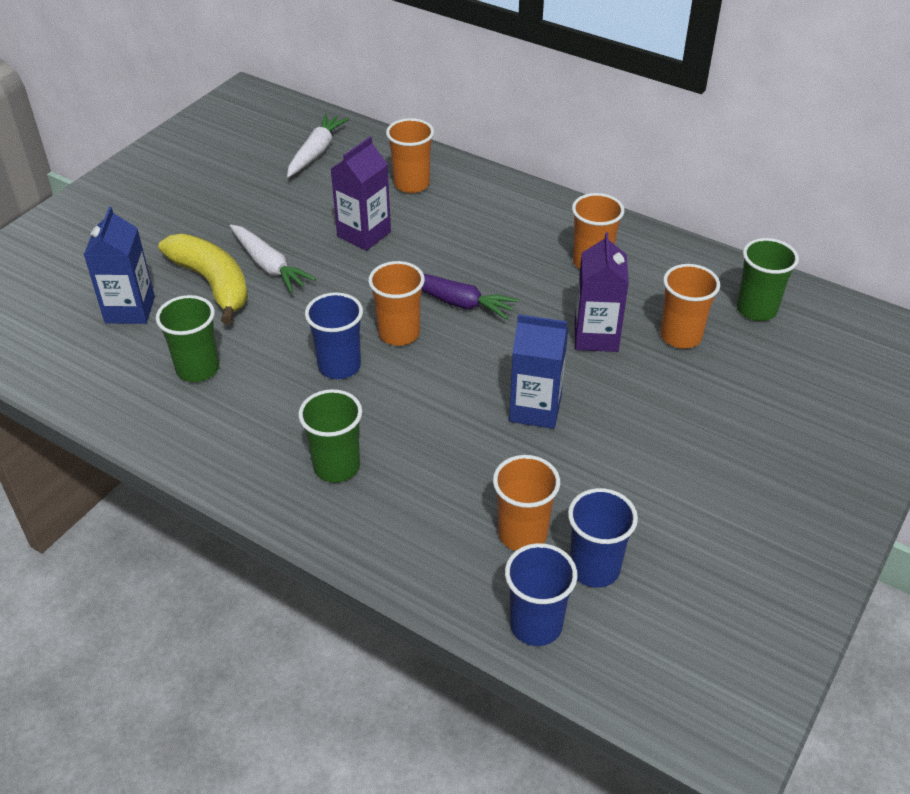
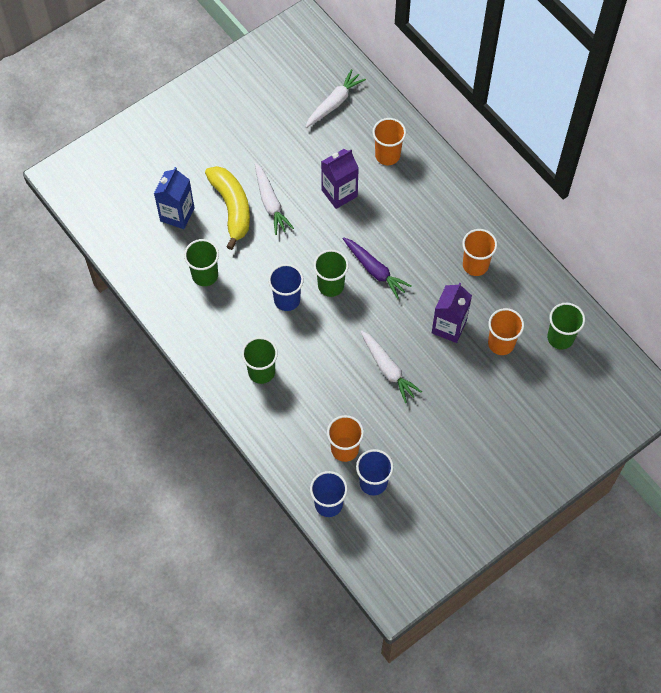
camera: 20 degrees right, 20 degrees up
(399, 333) = (331, 285): orange cup -> green cup
(535, 409) = (388, 369): blue carton -> white carrot

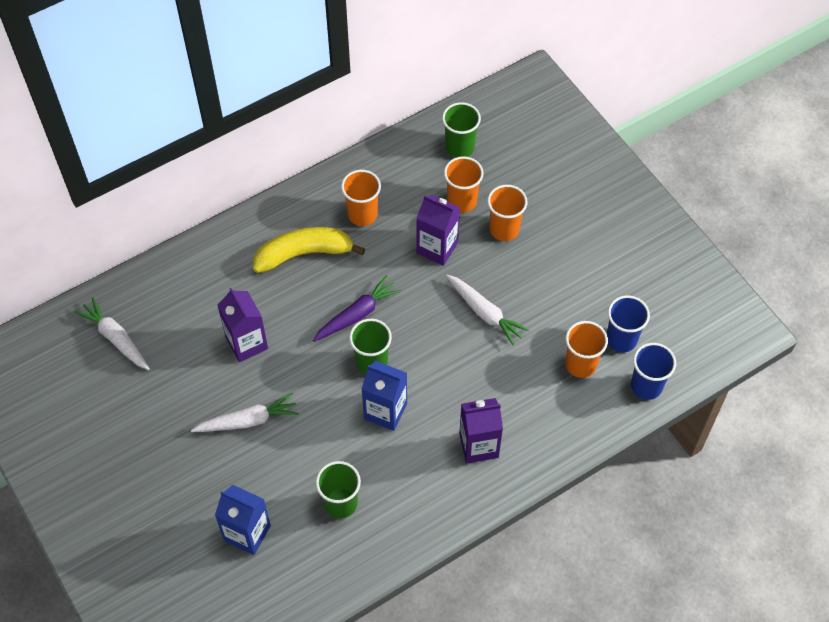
camera: 85 degrees left, 5 degrees down
(232, 208) = (248, 466): yellow banana -> yellow banana (304, 254)
(261, 372) = (479, 445): green cup -> purple carton
(287, 300) = (385, 411): blue cup -> blue carton
(387, 155) = (202, 287): orange cup -> orange cup (504, 229)
(388, 369) = (484, 312): white carrot -> white carrot turned 75 degrees clockwise

